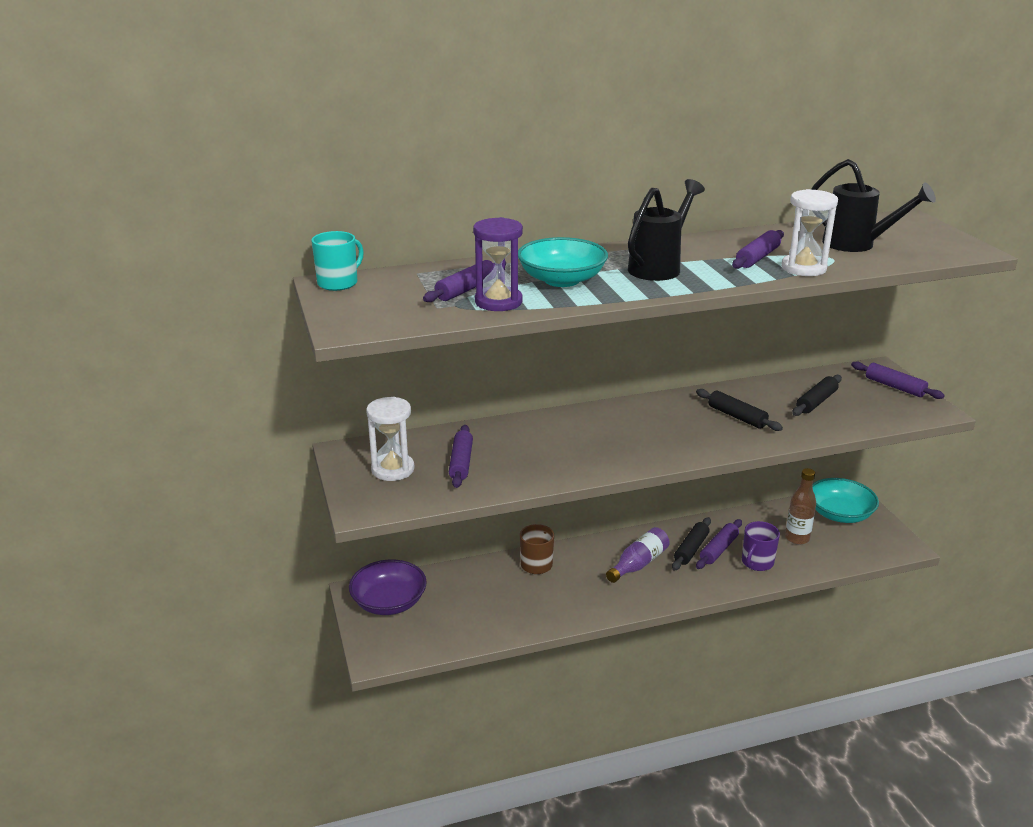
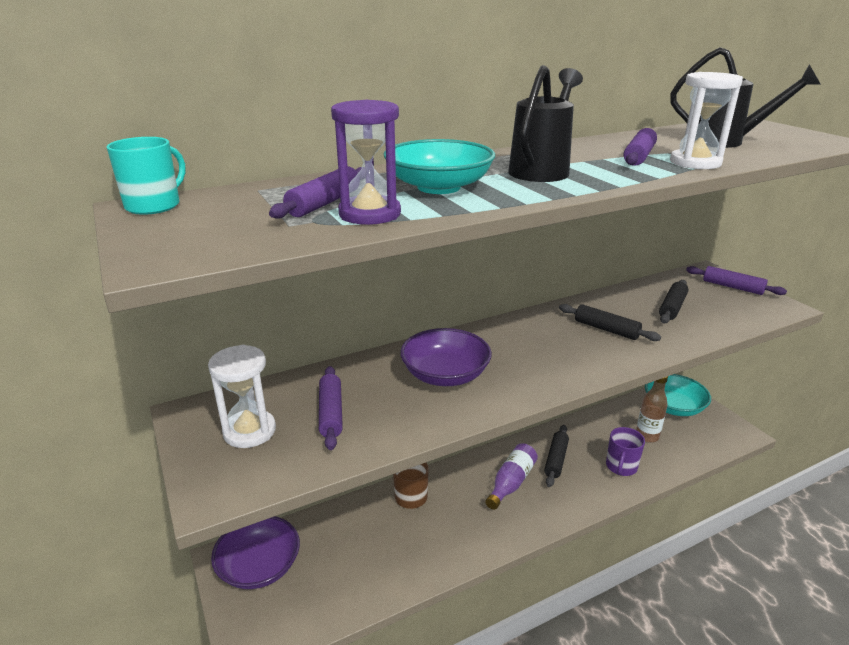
camera: 10 degrees left, 0 degrees up
(567, 442) = (445, 375): none -> purple bowl
(718, 549) = (581, 457): purple rolling pin -> none

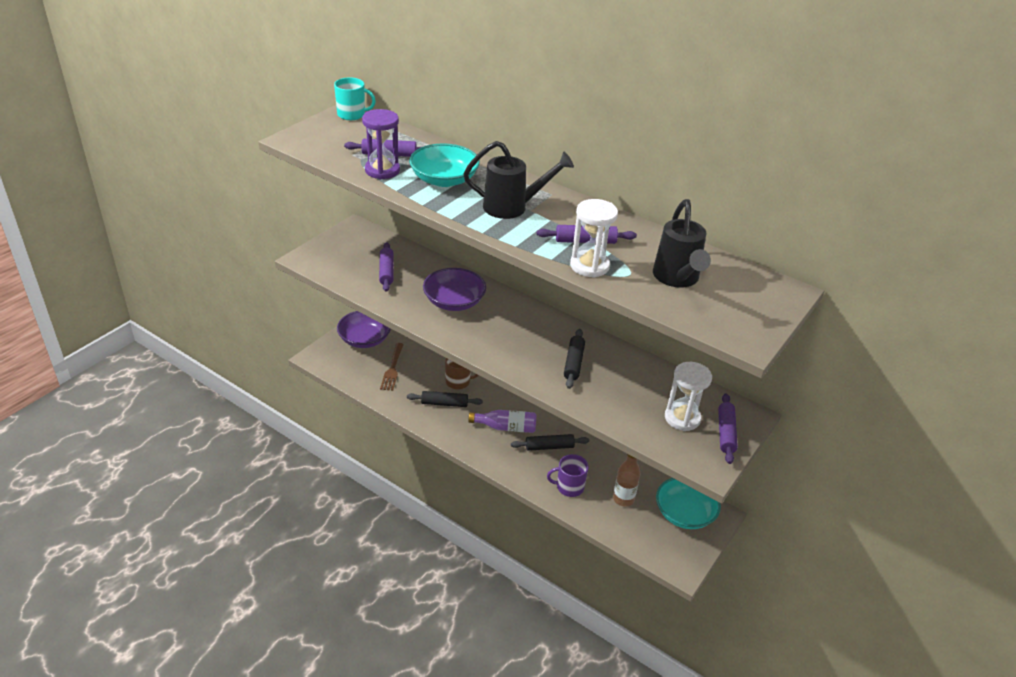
camera: 60 degrees right, 10 degrees up
(249, 431) = (354, 251): white hourglass -> white hourglass (682, 418)
(330, 413) = (386, 271): purple rolling pin -> purple rolling pin turned 60 degrees counterclockwise
(344, 555) = (392, 369): none -> brown fork
(672, 307) = (645, 396): black rolling pin -> black rolling pin (444, 403)

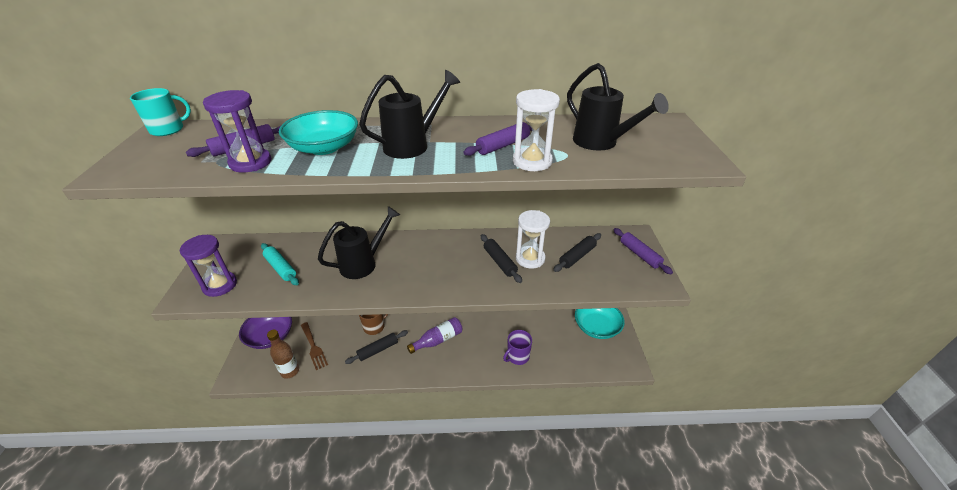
camera: 35 degrees left, 0 degrees up
(333, 262) = (220, 285): none -> purple hourglass
(386, 271) = (280, 268): purple rolling pin -> turquoise rolling pin
(454, 302) = (364, 263): purple bowl -> black watering can
(549, 447) = (479, 335): black rolling pin -> black rolling pin (577, 256)
(623, 499) = (556, 342): brown bottle -> brown bottle (290, 371)
(682, 418) = (606, 260): white hourglass -> white hourglass (530, 258)

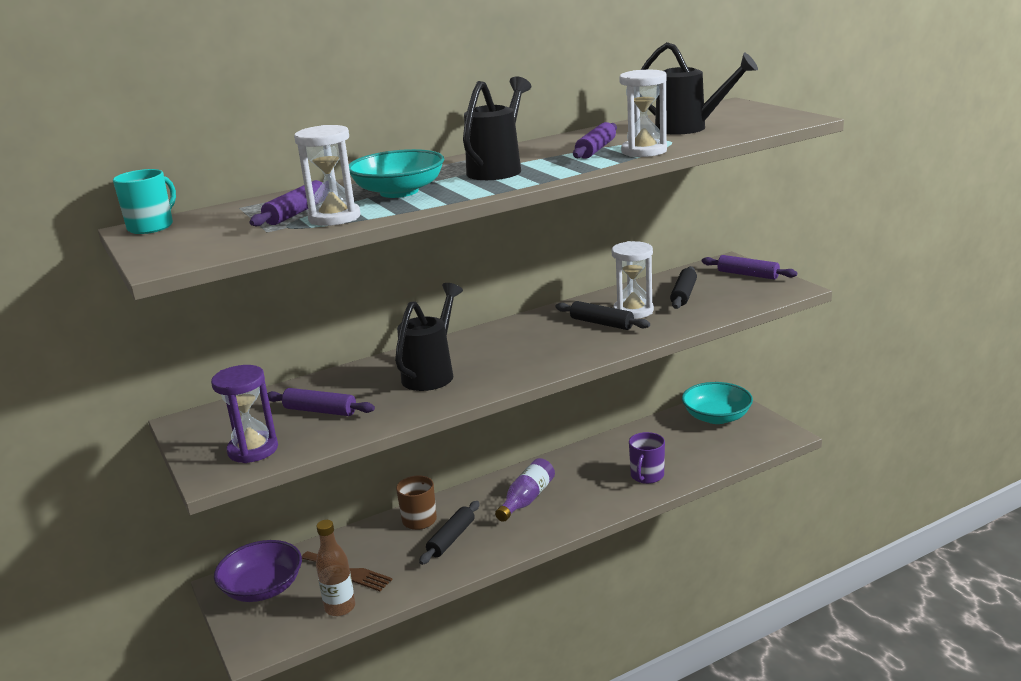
camera: 25 degrees left, 15 degrees down
(250, 163) = (334, 218): purple hourglass -> white hourglass
(280, 268) = (320, 411): turquoise rolling pin -> purple rolling pin

